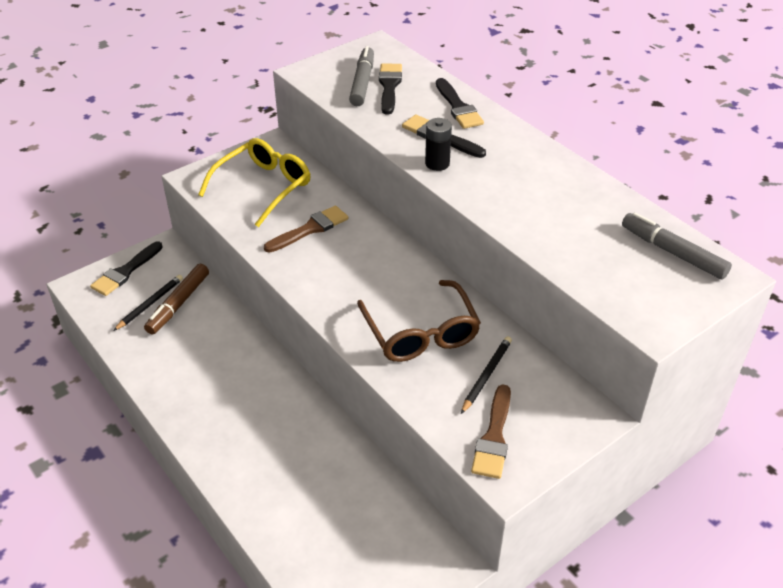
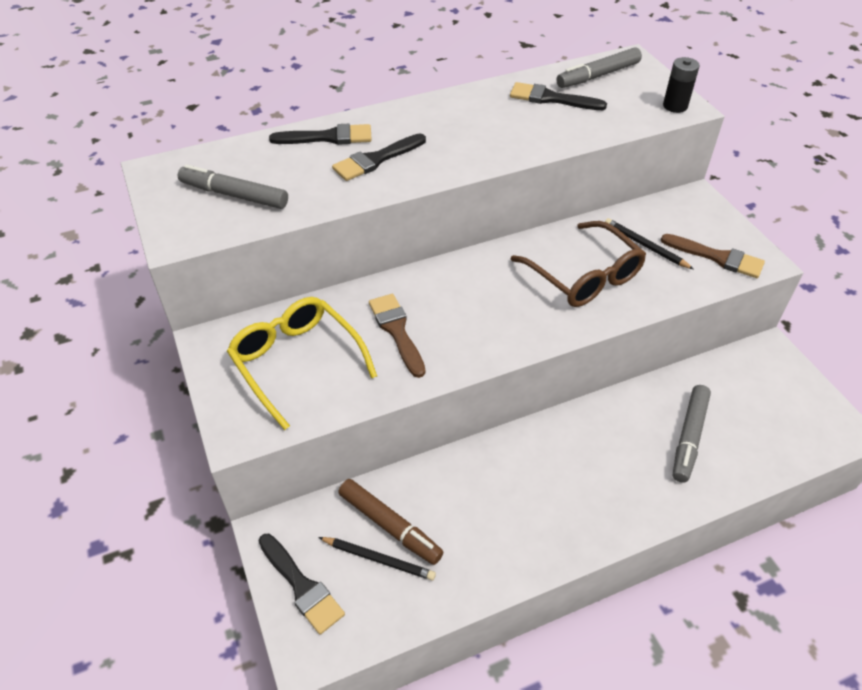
camera: 75 degrees left, 5 degrees up
(150, 304) = (378, 559): black pencil -> black pencil turned 150 degrees clockwise
(307, 489) = (689, 437): none -> grey marker
(389, 86) = (256, 176): black brush -> black brush (551, 99)
(420, 333) = (584, 276): brown glasses -> brown glasses turned 60 degrees clockwise
(437, 163) = (424, 170): black battery -> black battery (675, 106)

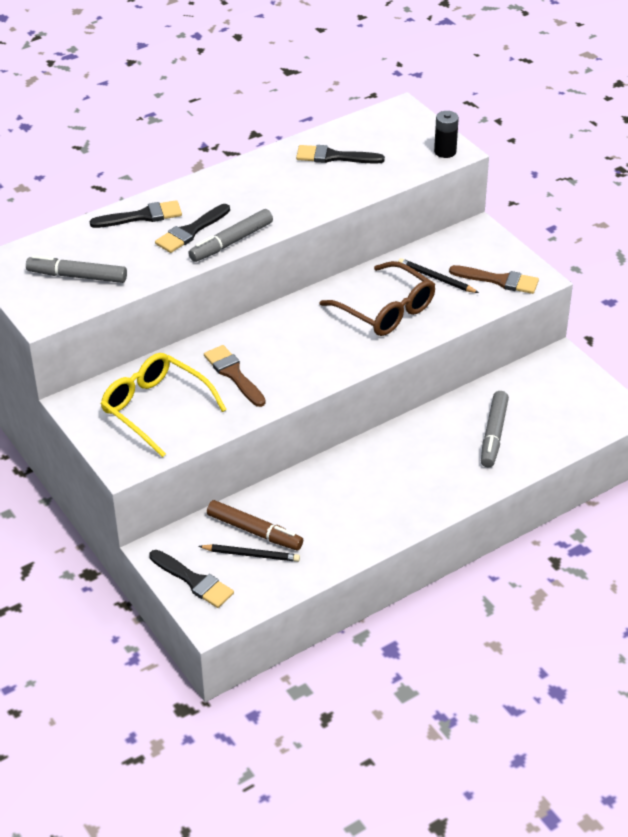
camera: 10 degrees left, 5 degrees down
(598, 75) = (373, 129): grey marker -> grey marker (231, 242)

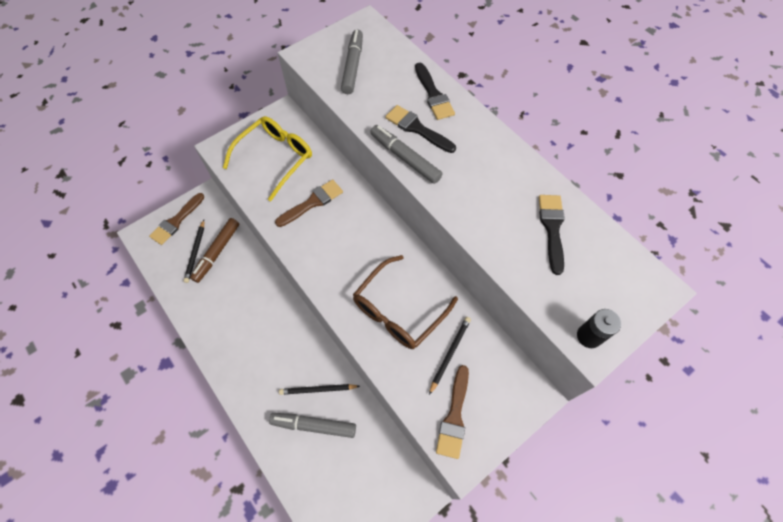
camera: 85 degrees right, 20 degrees up
(194, 581) = (176, 221): black brush -> brown brush
(452, 431) = (318, 389): none -> black pencil

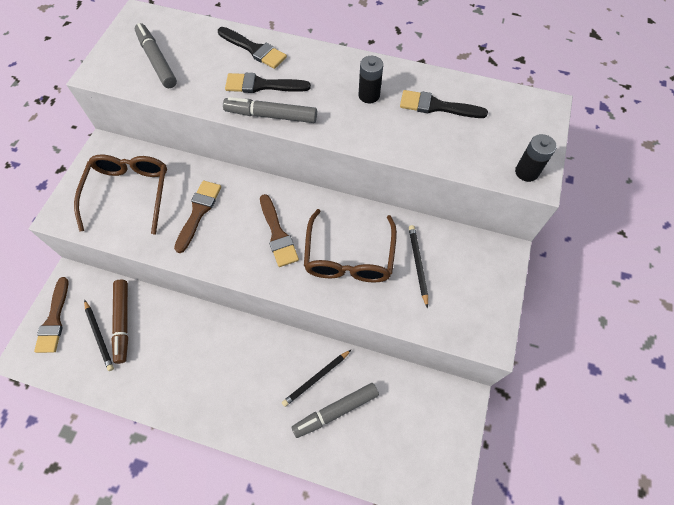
camera: 35 degrees left, 0 degrees up
(275, 158) = (129, 193): yellow glasses -> brown glasses
(454, 416) = (459, 311): brown brush -> brown brush (278, 234)
(498, 185) = (369, 95): none -> black battery
(552, 228) = (437, 106): black brush -> black brush turned 45 degrees counterclockwise

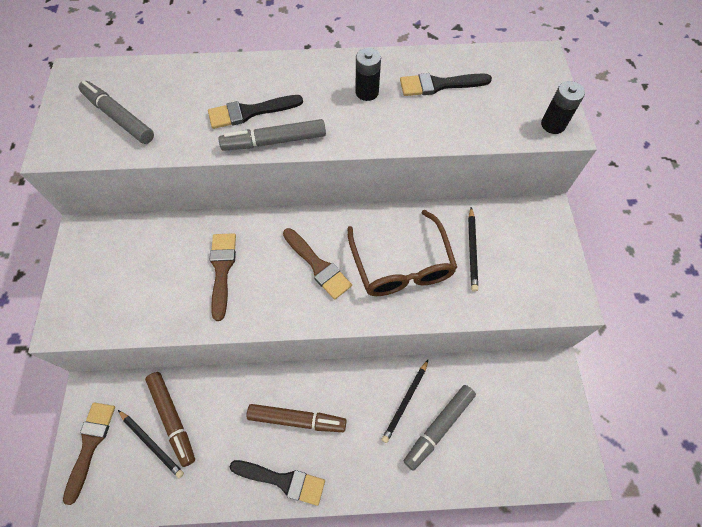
camera: 20 degrees left, 0 degrees up
(54, 319) = (90, 445): brown brush -> brown brush turned 150 degrees counterclockwise
(129, 193) = (134, 274): brown glasses -> none
(219, 359) = (297, 419): none -> brown marker
(254, 49) = (224, 77): black brush -> black brush (283, 480)
(418, 264) = (472, 250): black pencil -> black pencil turned 150 degrees counterclockwise

